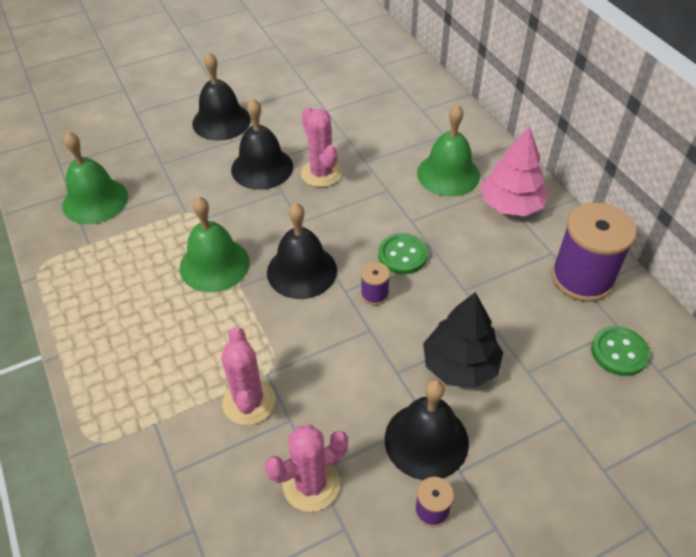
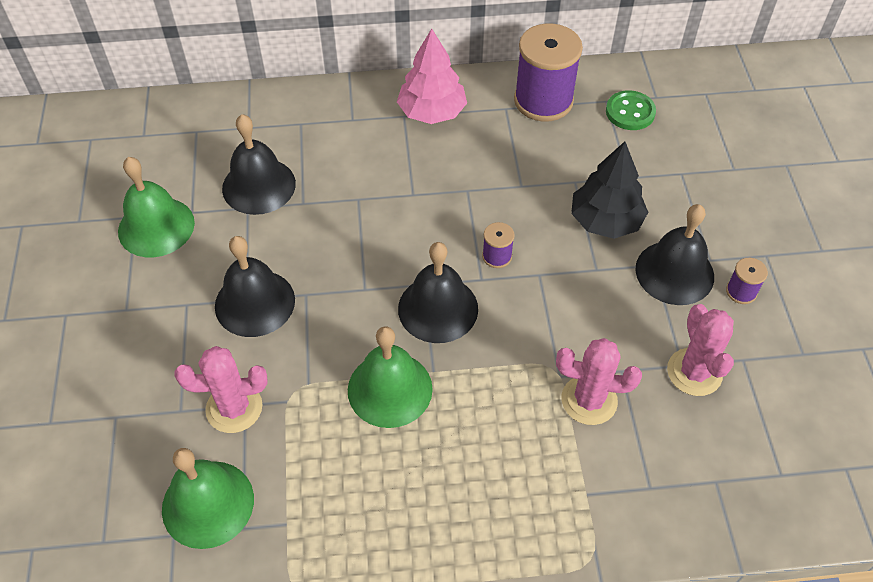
camera: 70 degrees left, 5 degrees up
(221, 121) = (139, 324): black bell -> black bell (259, 186)
(321, 173) = (298, 248): pink cactus -> pink cactus (234, 408)
(402, 255) = (456, 217): green button -> none
(448, 174) = (363, 142): green bell -> green bell (156, 227)

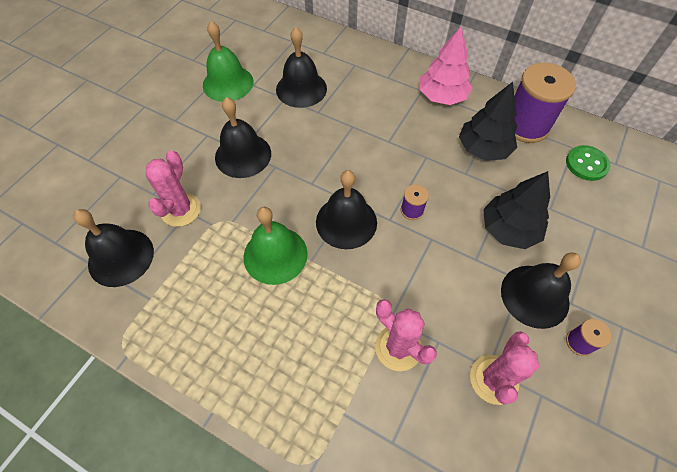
camera: 35 degrees right, 5 degrees up
(208, 504) = (121, 257): green bell -> black bell
(234, 408) = (181, 210): pink cactus -> pink cactus turned 75 degrees clockwise
(519, 149) = (483, 148): none -> black tree

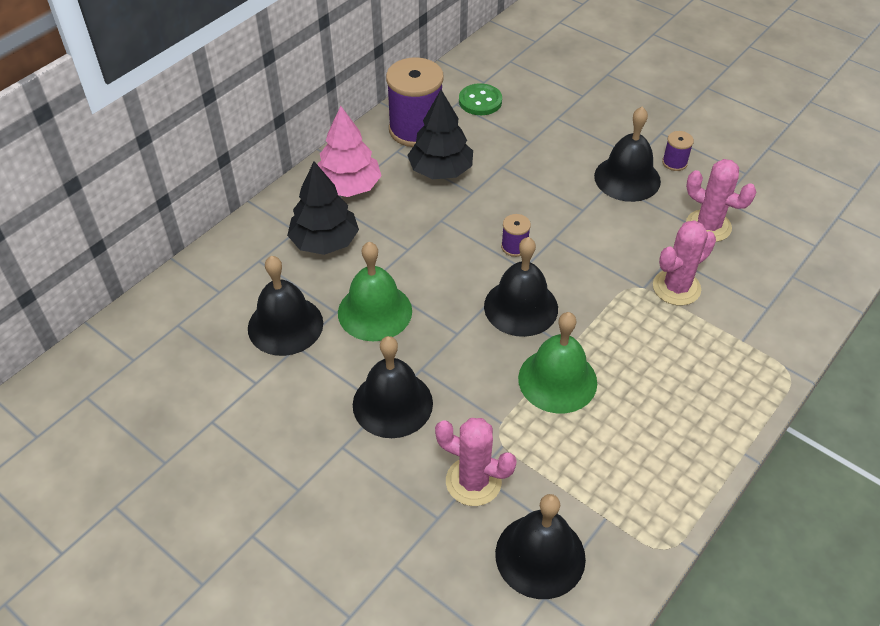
camera: 80 degrees left, 10 degrees down
(228, 83) = (241, 415): green bell -> green bell (375, 311)
(509, 229) = (551, 177): black tree -> black tree (325, 241)

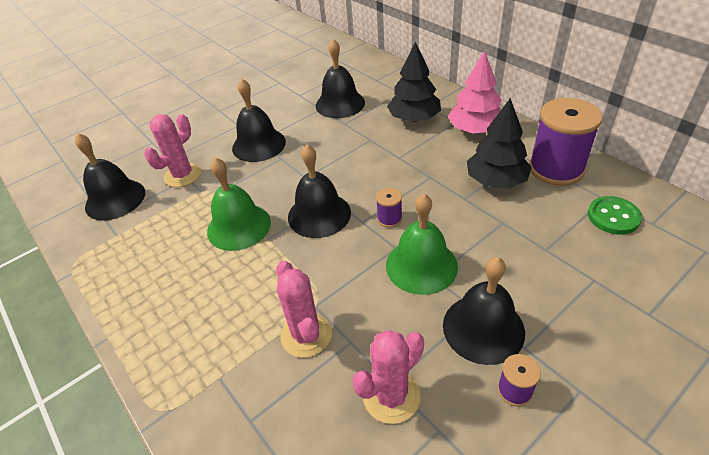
camera: 105 degrees right, 5 degrees down
(375, 311) = (339, 139): green bell -> green bell (421, 265)

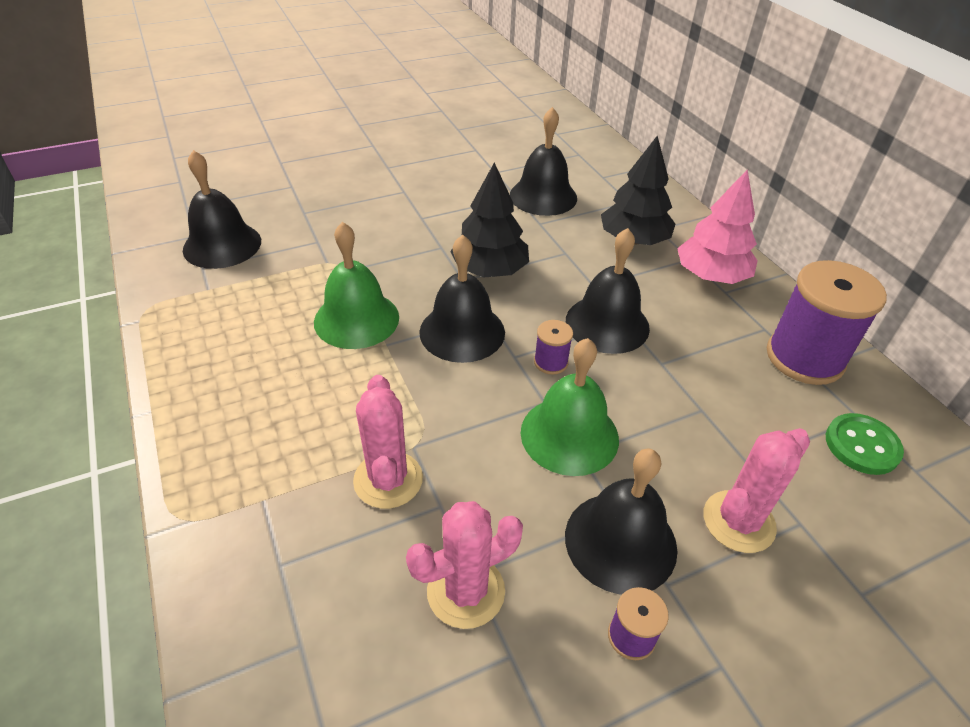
camera: 10 degrees right, 0 degrees up
(183, 175) = (312, 237): pink cactus -> pink cactus (738, 521)
(259, 145) = (420, 222): black bell -> black bell (607, 324)
(496, 180) = (714, 351): black tree -> black tree (490, 270)

